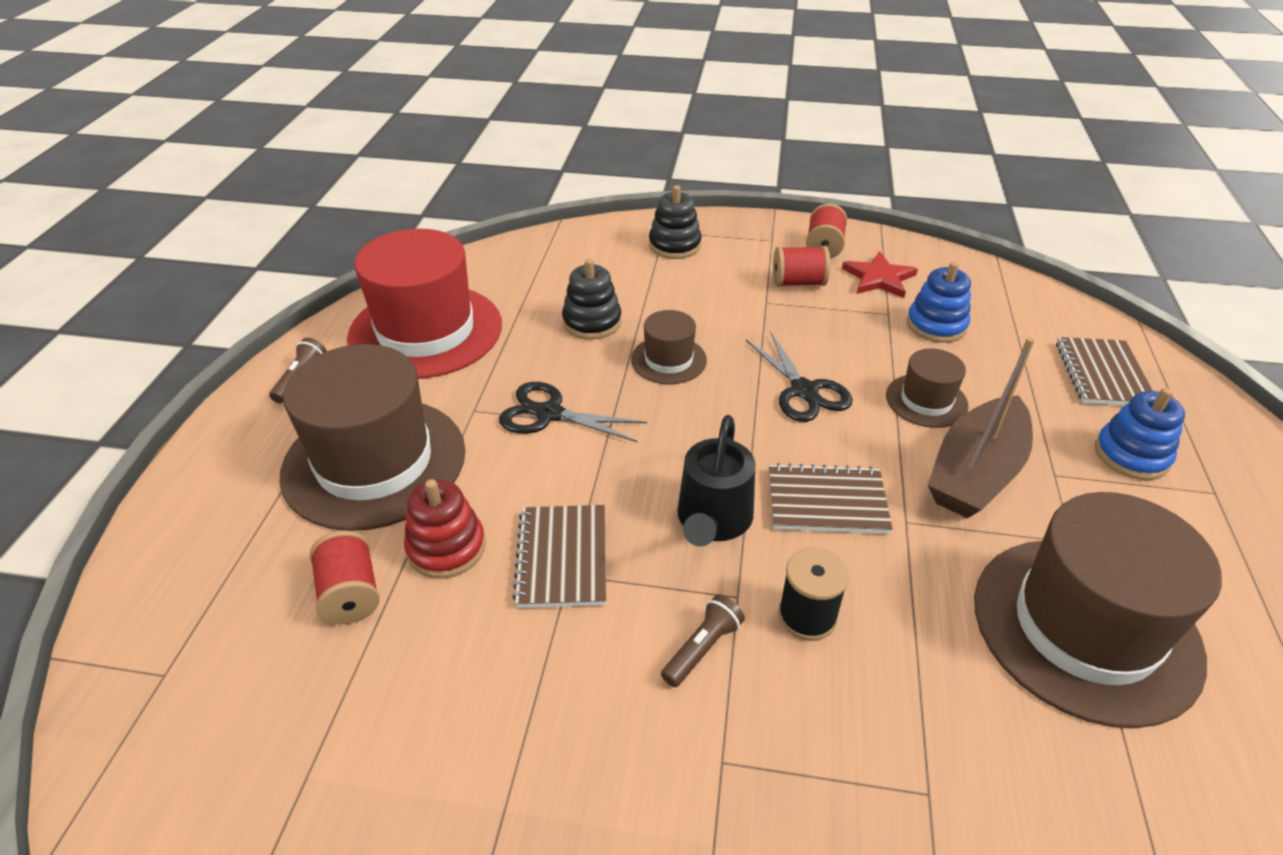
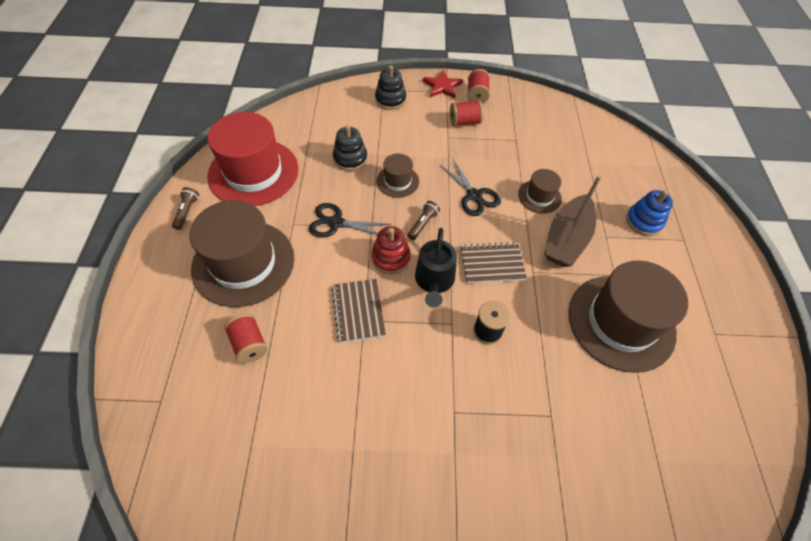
camera: 10 degrees left, 15 degrees up
(446, 548) = (295, 311): red stacking toy -> red stacking toy (390, 258)
(702, 648) = (437, 354): brown flashlight -> brown flashlight (423, 224)
(879, 278) = (509, 116): red star -> red star (442, 86)
(936, 325) = (542, 146): blue stacking toy -> none
(1102, 374) = (630, 172): brown notebook -> none

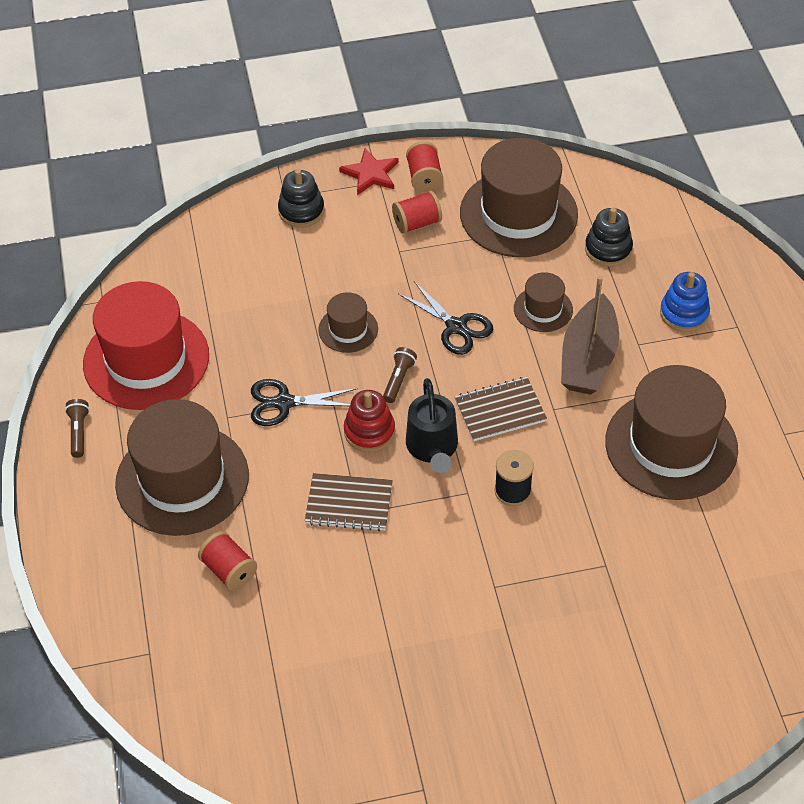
camera: 10 degrees left, 5 degrees down
(350, 158) = (273, 311): black stacking toy -> black stacking toy (608, 249)
(358, 311) = (349, 504): brown notebook -> brown notebook turned 60 degrees counterclockwise
(535, 129) = (518, 213): none -> brown hat

